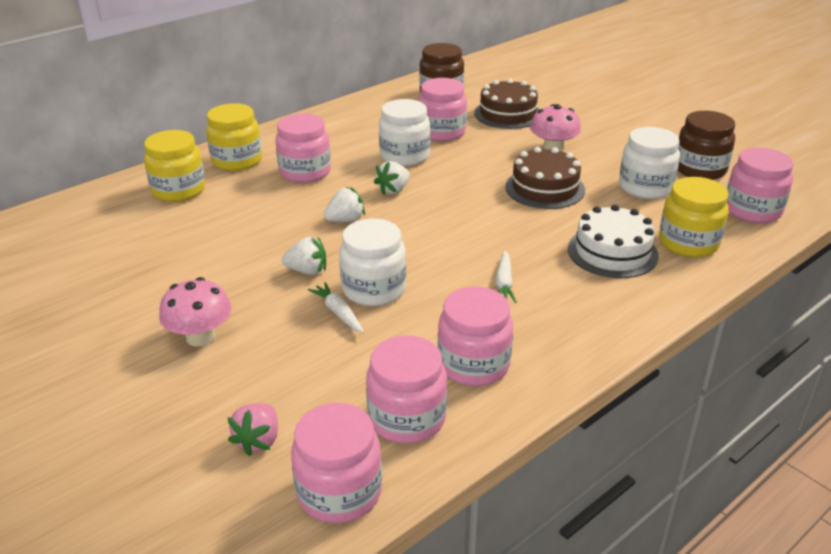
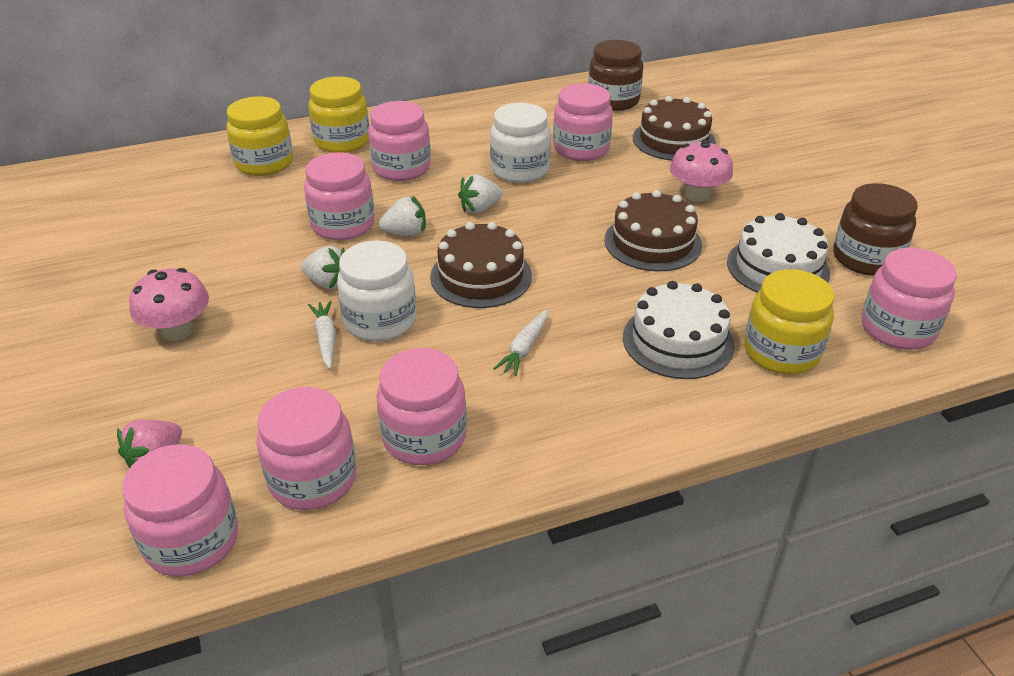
camera: 20 degrees right, 5 degrees up
(287, 224) = (343, 224): none -> pink jar
(431, 239) = (481, 276): none -> brown cake
(645, 187) = (777, 267): white jar -> white cake

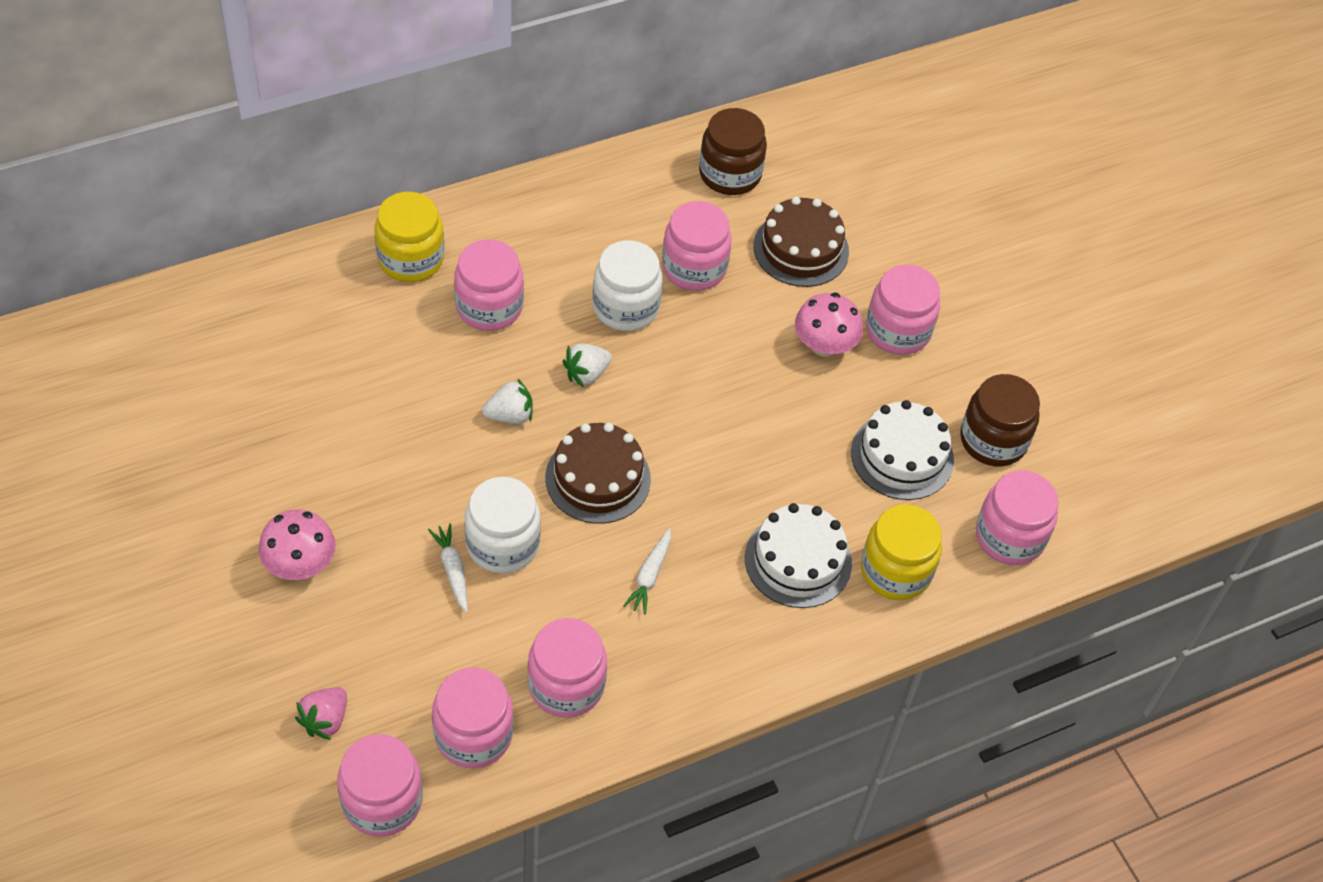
camera: 10 degrees left, 15 degrees up
(264, 163) = (326, 301): yellow jar -> none
(327, 283) = (439, 493): white strawberry -> none
(343, 224) = (438, 404): pink jar -> pink jar (898, 330)
(652, 242) = (775, 422): brown cake -> none

